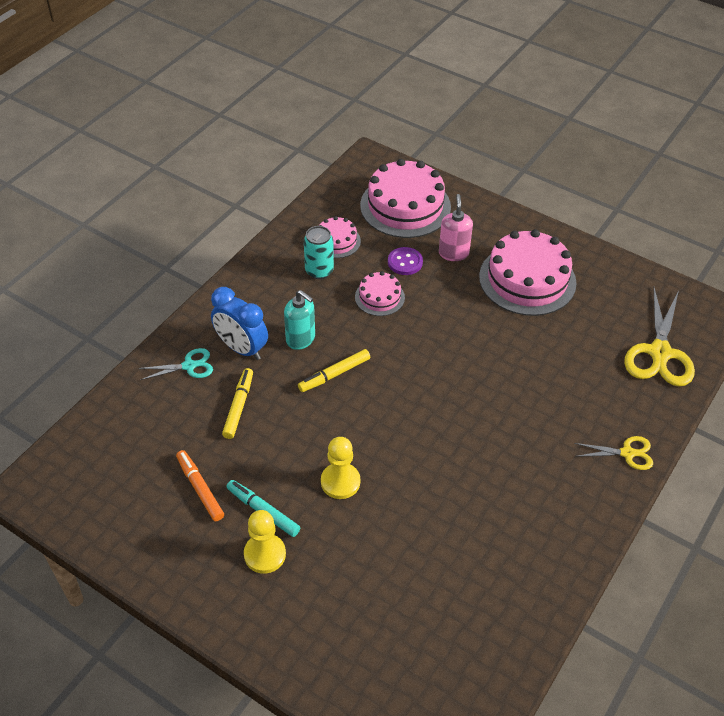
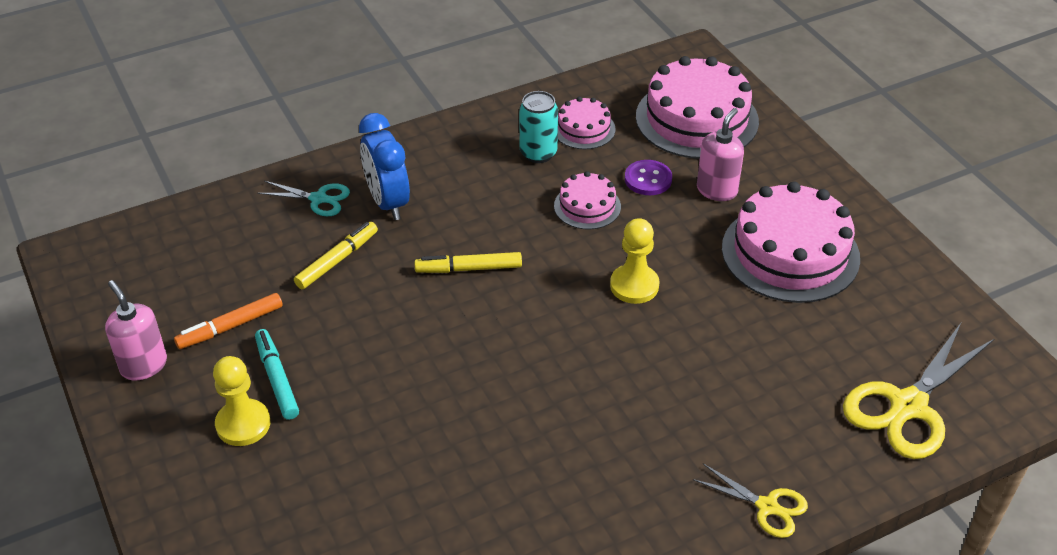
camera: 30 degrees right, 5 degrees down
(158, 546) = (143, 365): none -> pink soap dispenser
(200, 489) = (230, 327): orange marker -> orange marker turned 120 degrees counterclockwise
(301, 339) = (460, 217): turquoise soap dispenser -> none
(340, 482) = (385, 385): yellow pawn -> yellow pawn (634, 286)

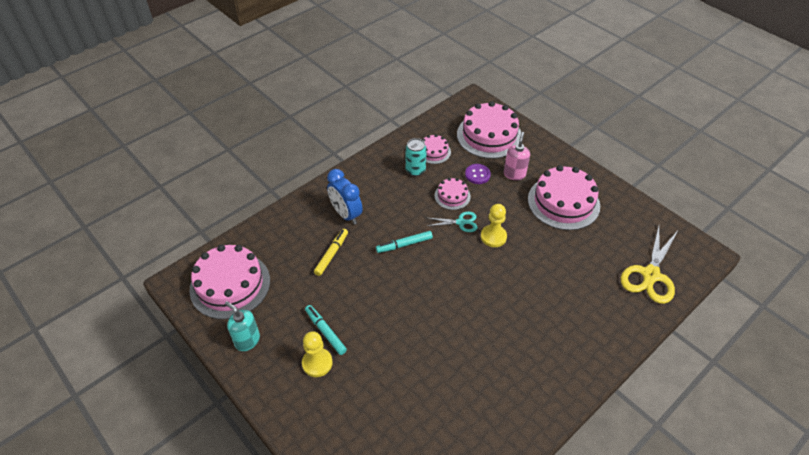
camera: 15 degrees left, 5 degrees up
(143, 365) = (247, 340): pink soap dispenser -> turquoise soap dispenser
(151, 275) = (230, 285): none -> pink cake
(230, 327) = (287, 306): orange marker -> none
(318, 199) = (307, 220): turquoise scissors -> turquoise scissors (461, 222)
(469, 269) = (404, 245): yellow marker -> turquoise marker
(767, 507) = (605, 346): yellow scissors -> none

